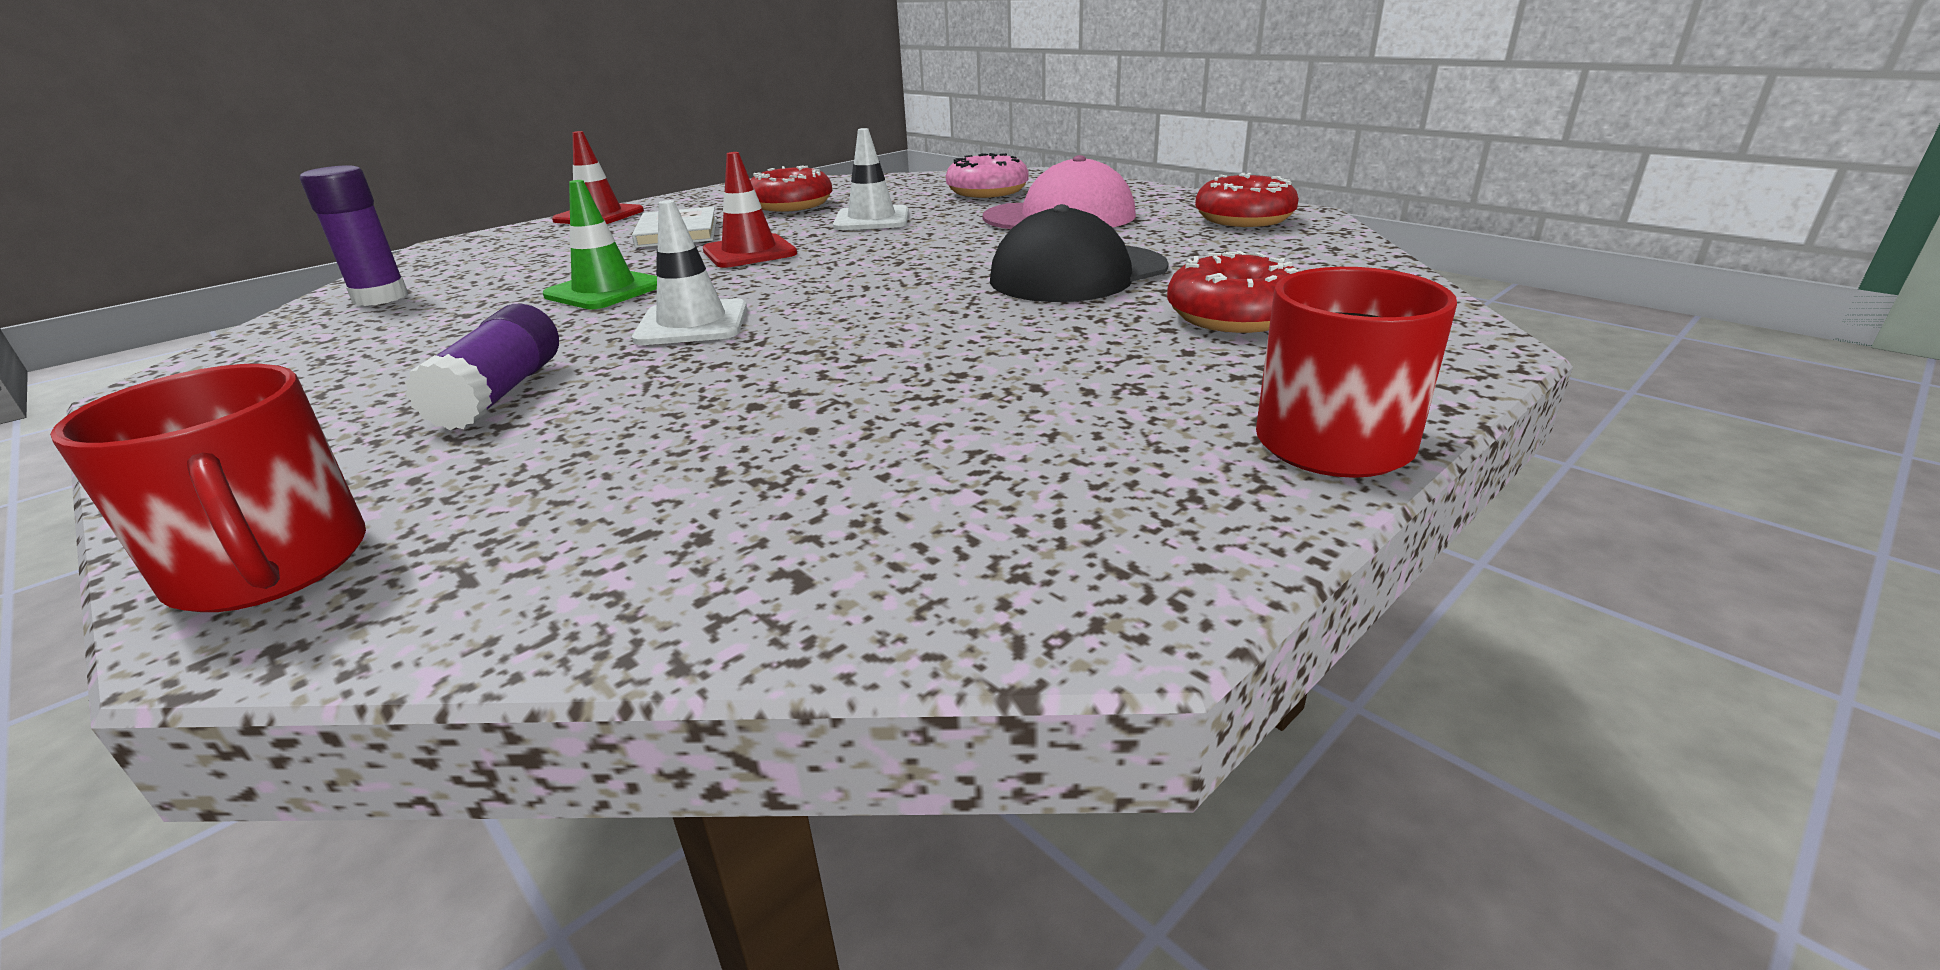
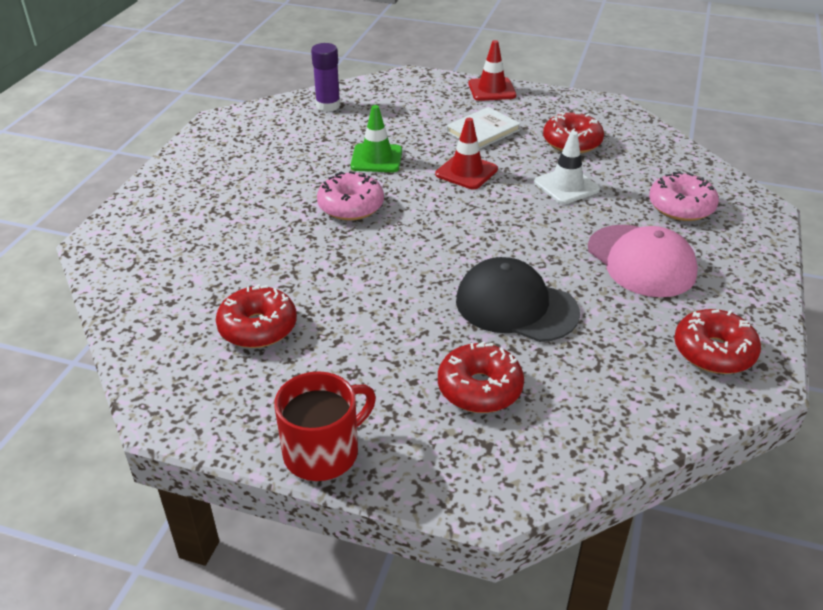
camera: 60 degrees right, 10 degrees up
(271, 567) = (121, 227): red mug -> none
(500, 393) = (252, 197): purple glue stick -> none
(692, 324) = (351, 206): white traffic cone -> pink donut
(920, 447) = (258, 327): none -> red donut

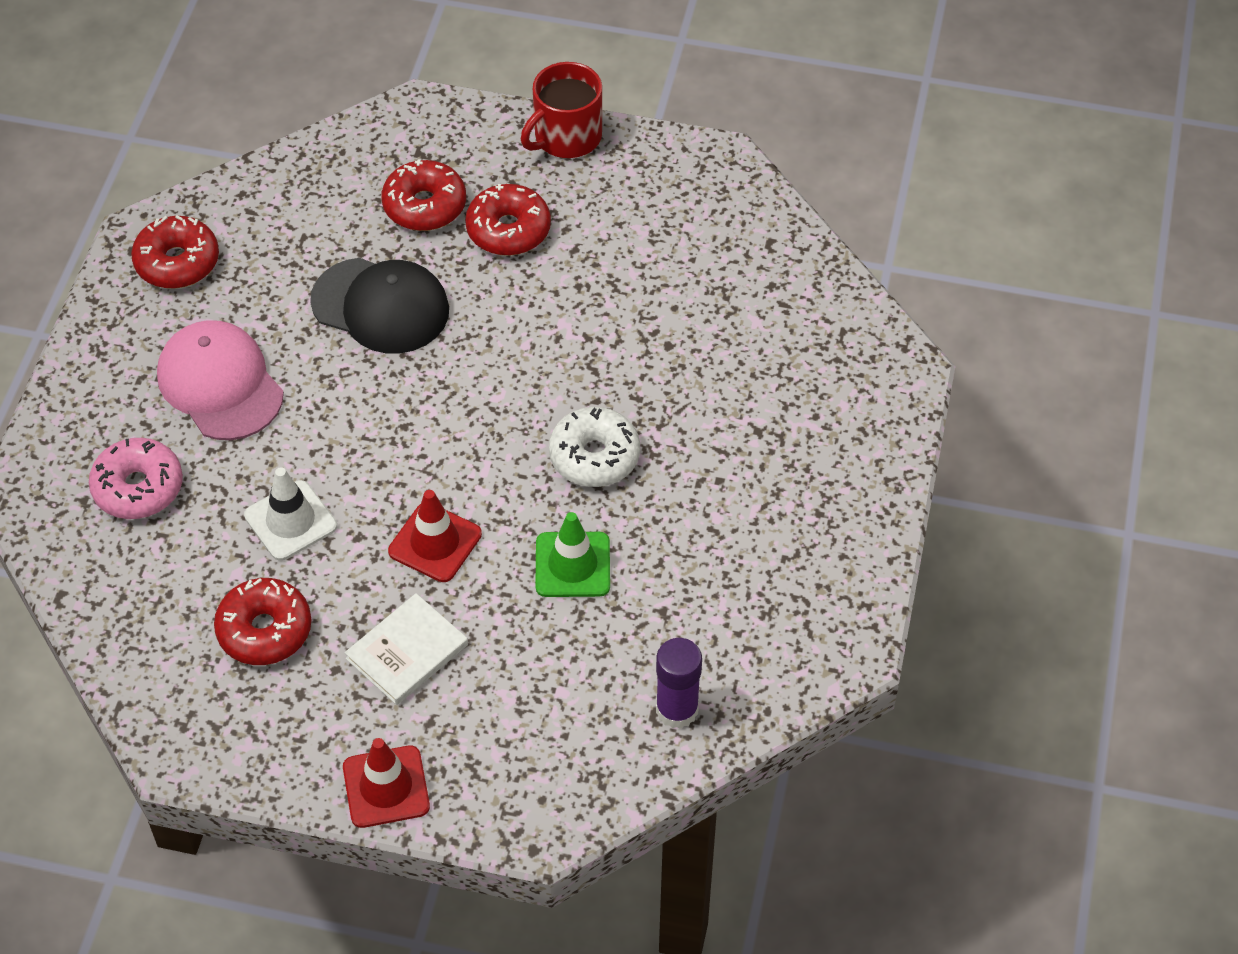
camera: 175 degrees right, 15 degrees up
(258, 327) = (663, 259): red donut -> red donut (508, 230)
(351, 206) = (594, 456): pink donut -> white donut

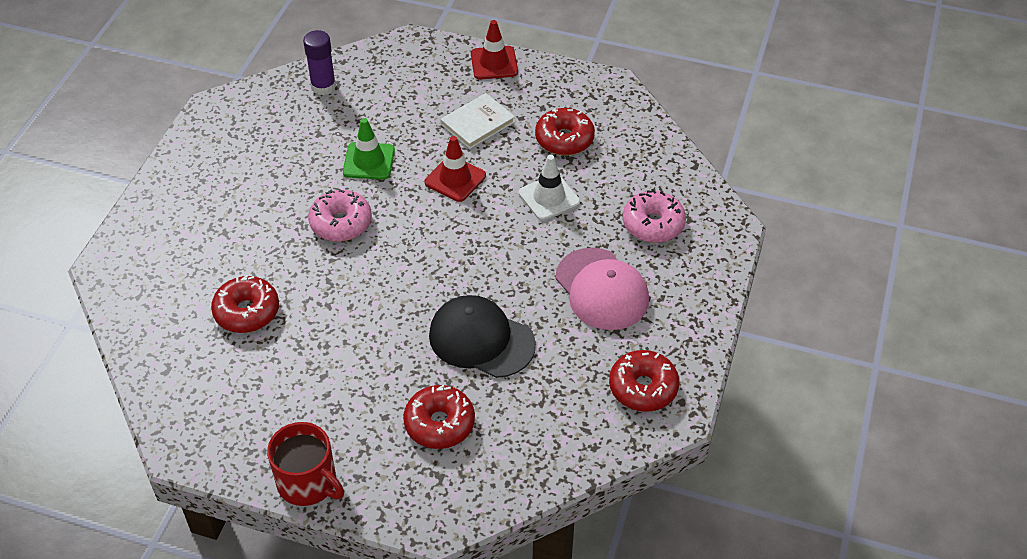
camera: 175 degrees left, 5 degrees down
(508, 230) = (373, 396): red donut -> red donut (247, 312)
(566, 137) = (308, 482): red mug -> red mug turned 75 degrees clockwise
(594, 456) = (341, 223): white donut -> pink donut

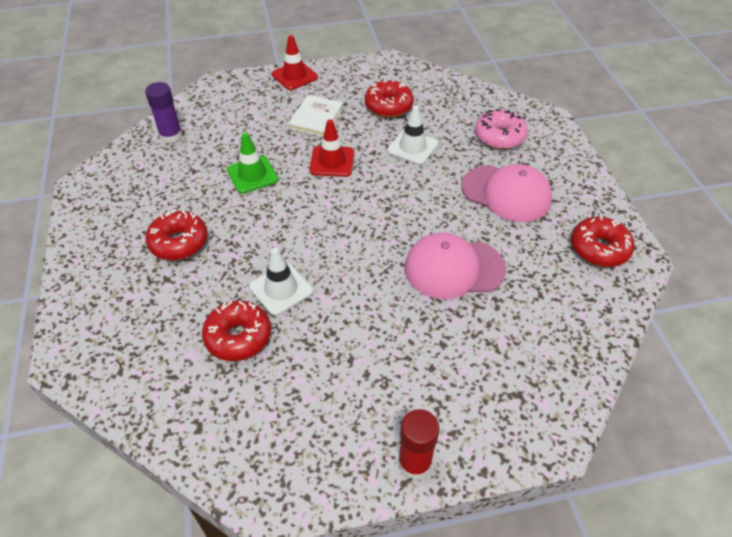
camera: 30 degrees left, 0 degrees up
(308, 482) = (414, 463): red mug -> red glue stick
(312, 286) = (281, 289): none -> white traffic cone
(341, 223) = (266, 229): pink donut -> none
(439, 424) = (480, 351): red donut -> red donut (179, 242)
(481, 339) = (453, 268): black cap -> pink cap

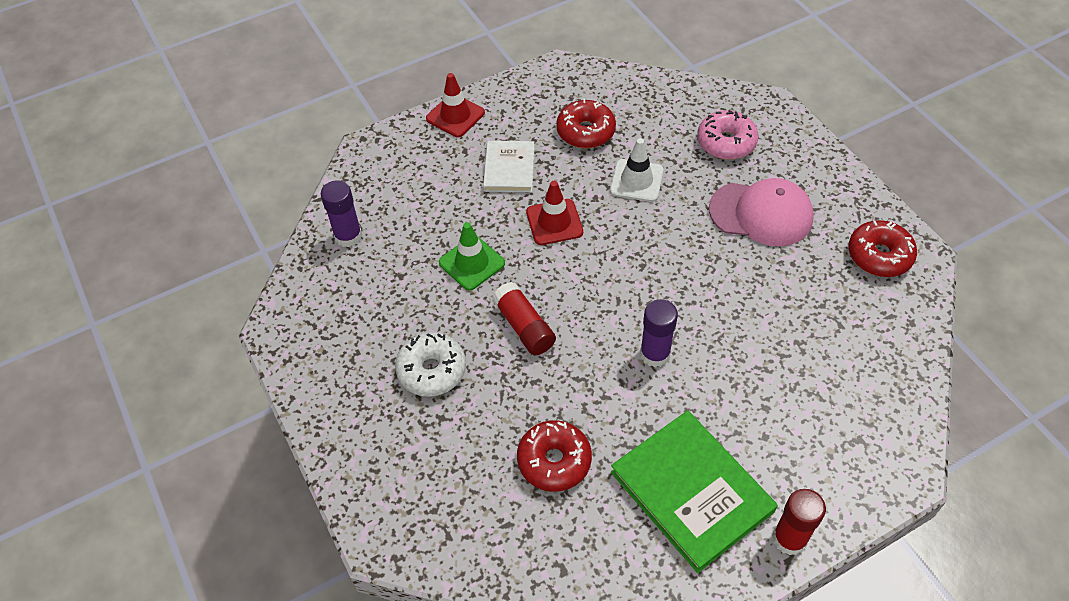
camera: 15 degrees left, 5 degrees up
(179, 242) = (432, 370): red donut -> white donut
(268, 229) = (524, 327): none -> red glue stick
(281, 289) = (572, 394): white traffic cone -> none
(343, 395) = (691, 492): none -> green book
(365, 276) = (655, 354): none -> purple glue stick
(453, 268) = (742, 319): pink cap -> none

